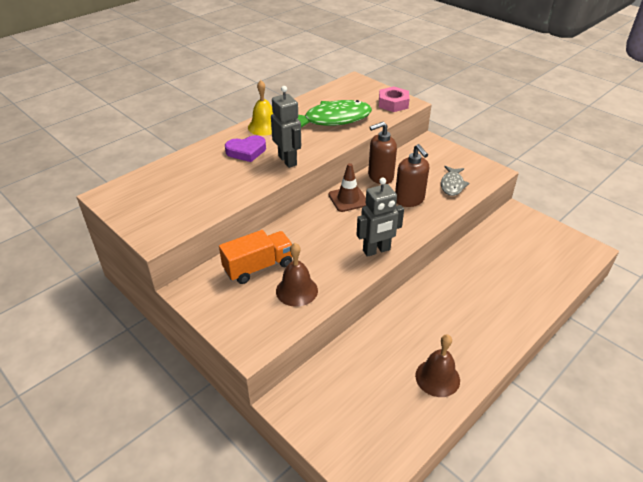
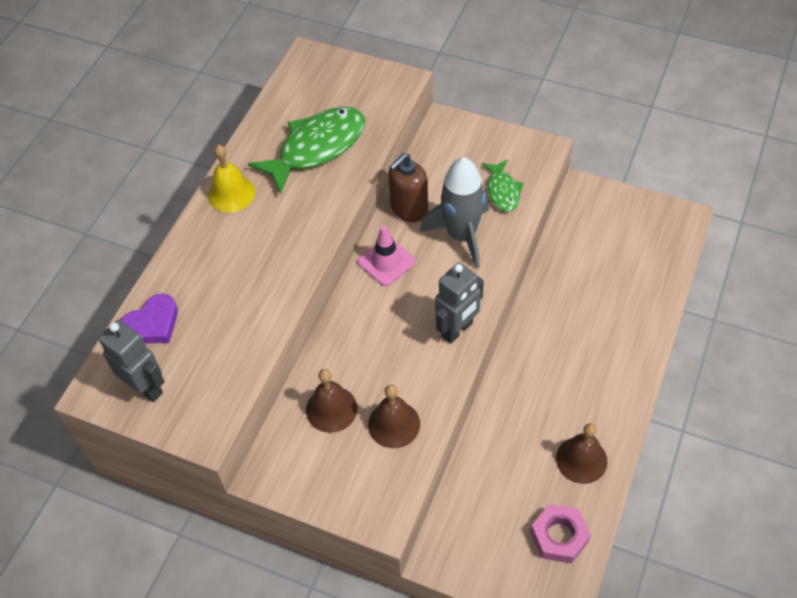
camera: 20 degrees left, 15 degrees up
(246, 151) = (234, 248): purple heart -> purple heart (152, 324)
(258, 267) = (331, 409): orange truck -> brown bell
(288, 160) = (297, 245): grey robot -> grey robot (146, 387)
(348, 199) = (386, 262): brown traffic cone -> pink traffic cone
(393, 103) = (382, 88): pink nut -> pink nut (559, 536)
(409, 200) = (461, 235): brown soap dispenser -> grey rocket
(452, 185) = (503, 191): grey fish -> green fish

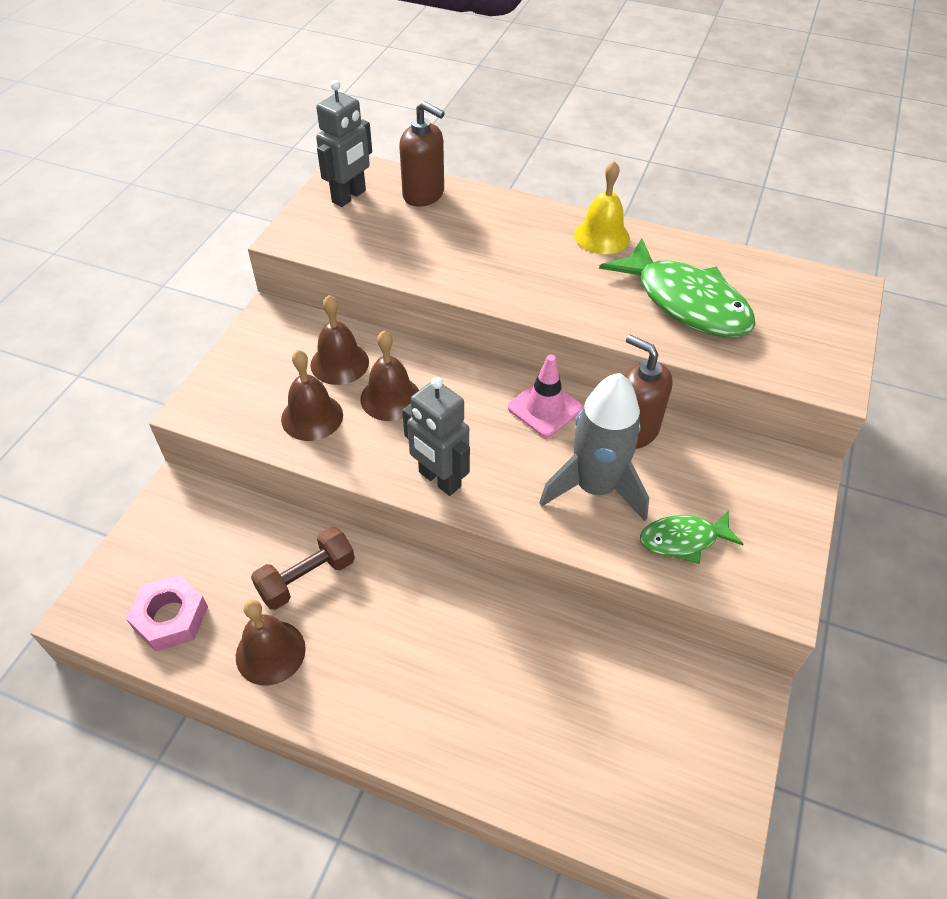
camera: 85 degrees right, 5 degrees down
(152, 324) = (424, 194): purple heart -> brown soap dispenser
(373, 367) = (390, 398): none -> brown bell
(518, 442) = (307, 578): none -> brown dumbbell

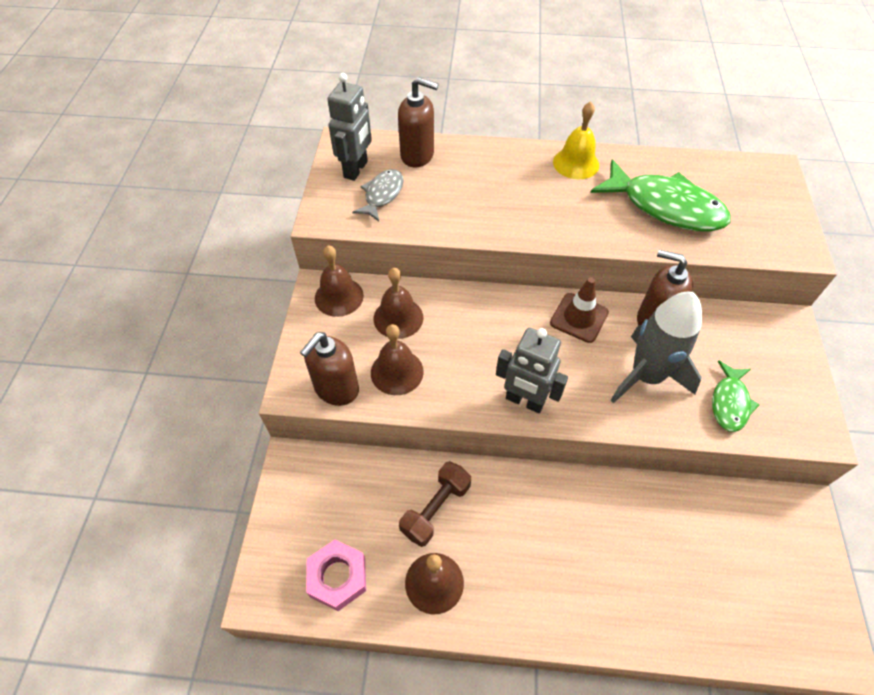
camera: 15 degrees left, 5 degrees up
(239, 418) = (336, 389): none -> brown soap dispenser
(365, 227) = (382, 195): none -> grey fish
(390, 398) = (453, 339): brown bell -> brown bell (339, 296)
(545, 408) = (579, 318): pink traffic cone -> brown traffic cone
(683, 540) = (729, 402): green fish -> green fish turned 45 degrees counterclockwise

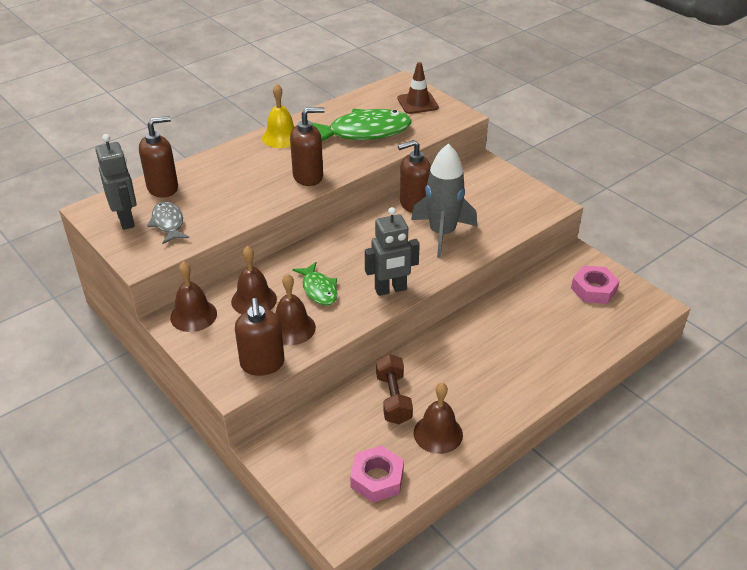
camera: 45 degrees left, 15 degrees down
(553, 224) = (308, 176): none -> brown soap dispenser
(579, 318) = (370, 229): brown traffic cone -> brown traffic cone (417, 103)
(729, 402) = (498, 218): green fish -> green fish (319, 289)
(776, 566) = (594, 289): none -> pink nut

